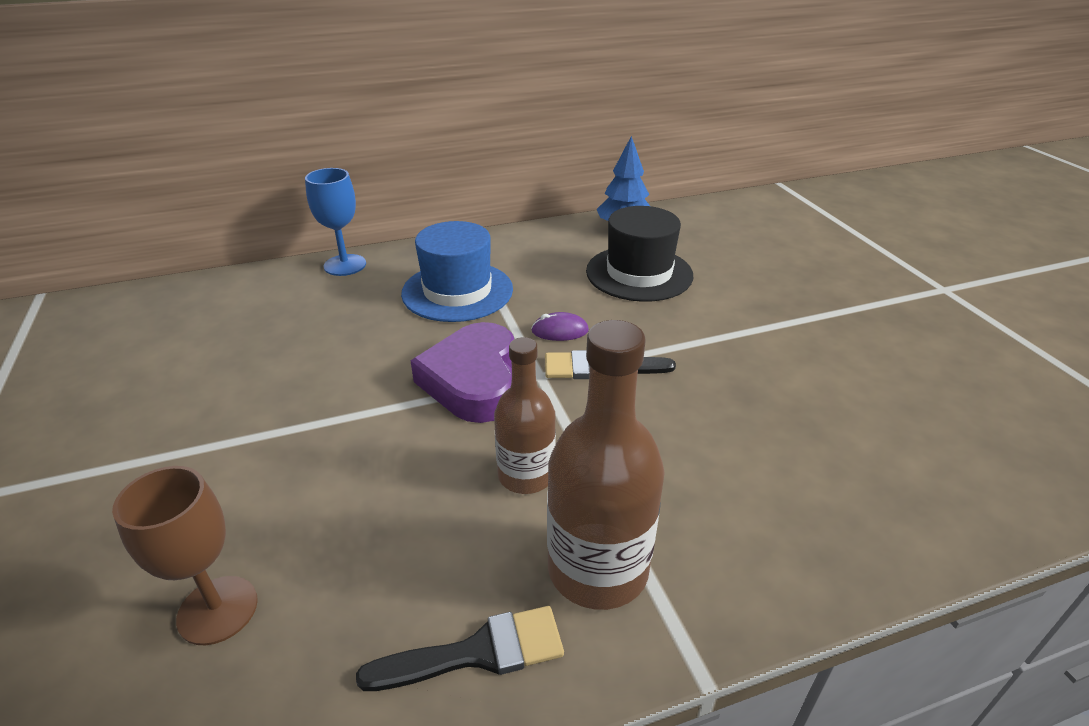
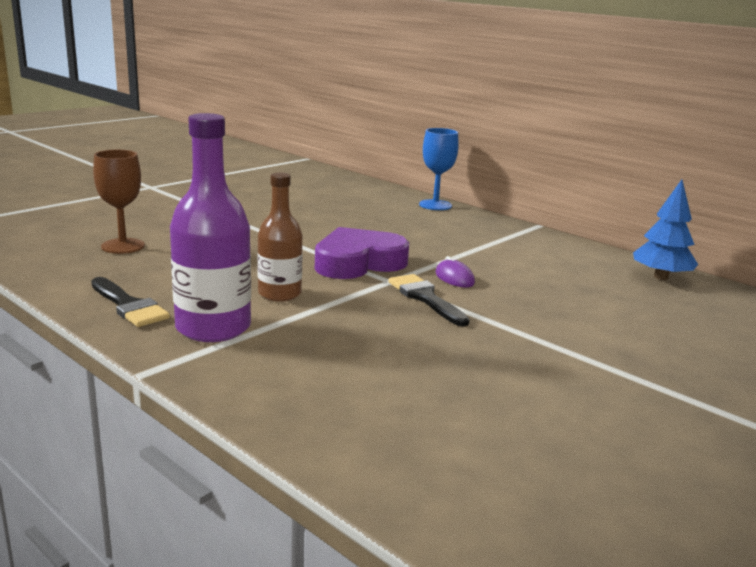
camera: 60 degrees right, 15 degrees down
(457, 291) = (455, 239): blue hat -> none
(597, 569) = (213, 328): brown bottle -> purple bottle
(639, 273) = (590, 294): black hat -> none

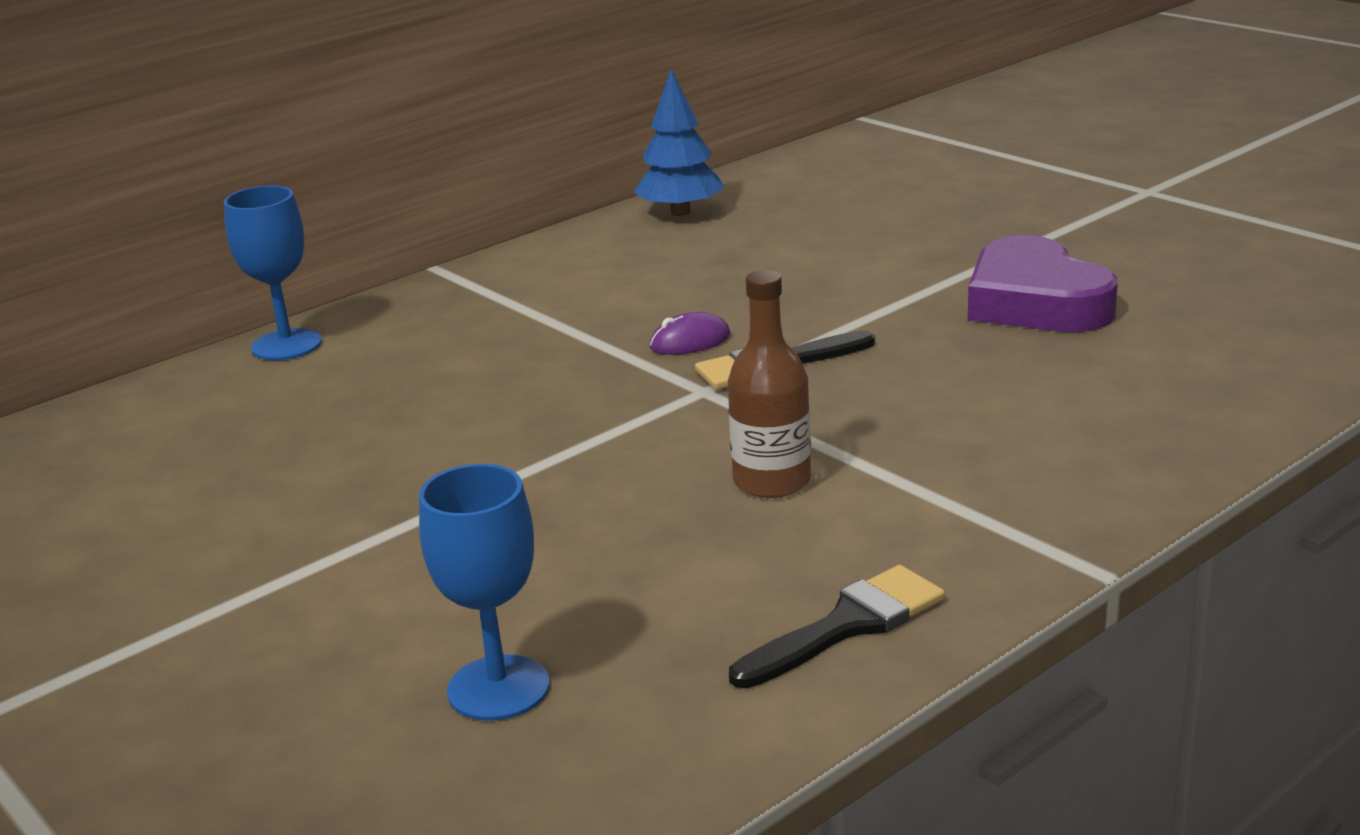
camera: 80 degrees left, 5 degrees up
(123, 246) = (498, 688): brown goblet -> blue goblet
(213, 328) = (925, 530): purple bottle -> none
(358, 262) = (617, 416): purple heart -> purple heart (1035, 302)

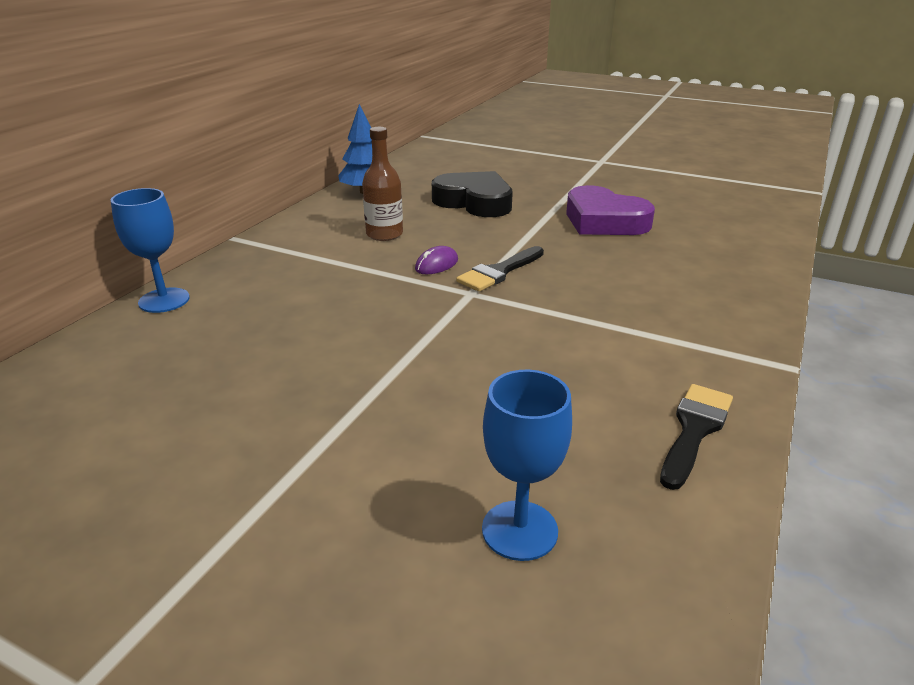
camera: 25 degrees left, 5 degrees up
(772, 481) = (562, 343): brown bottle -> brown bottle (384, 234)
(842, 246) = (474, 202): none -> black heart

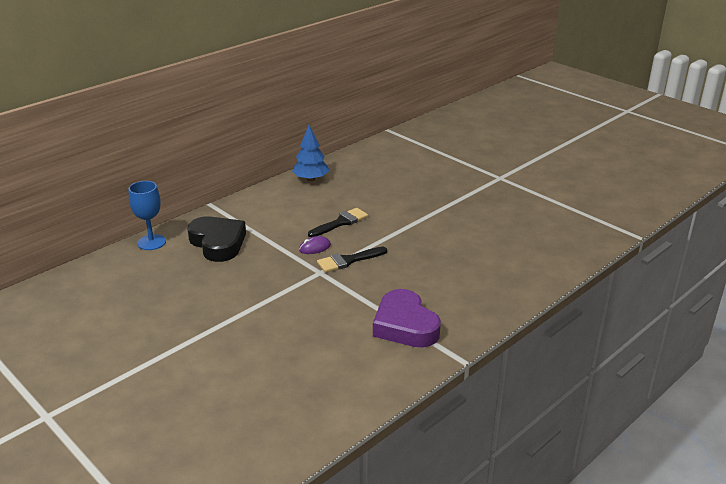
camera: 20 degrees right, 0 degrees up
(384, 234) = (299, 218): brown bottle -> none
(474, 202) = (376, 201): black heart -> black heart (218, 243)
(519, 530) = (245, 404): blue goblet -> none
(604, 221) = (450, 234): purple heart -> purple heart (405, 325)
(694, 430) = (371, 381): black brush -> black brush (341, 222)

